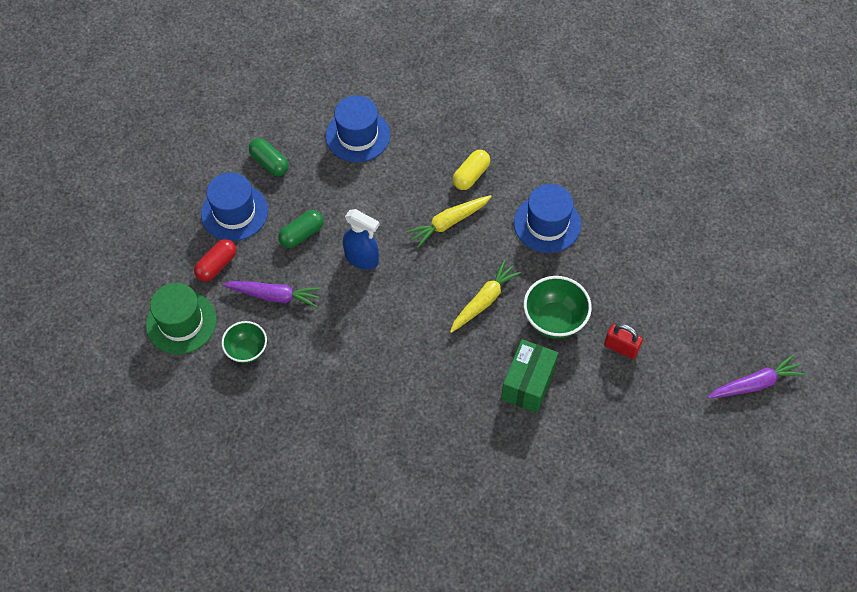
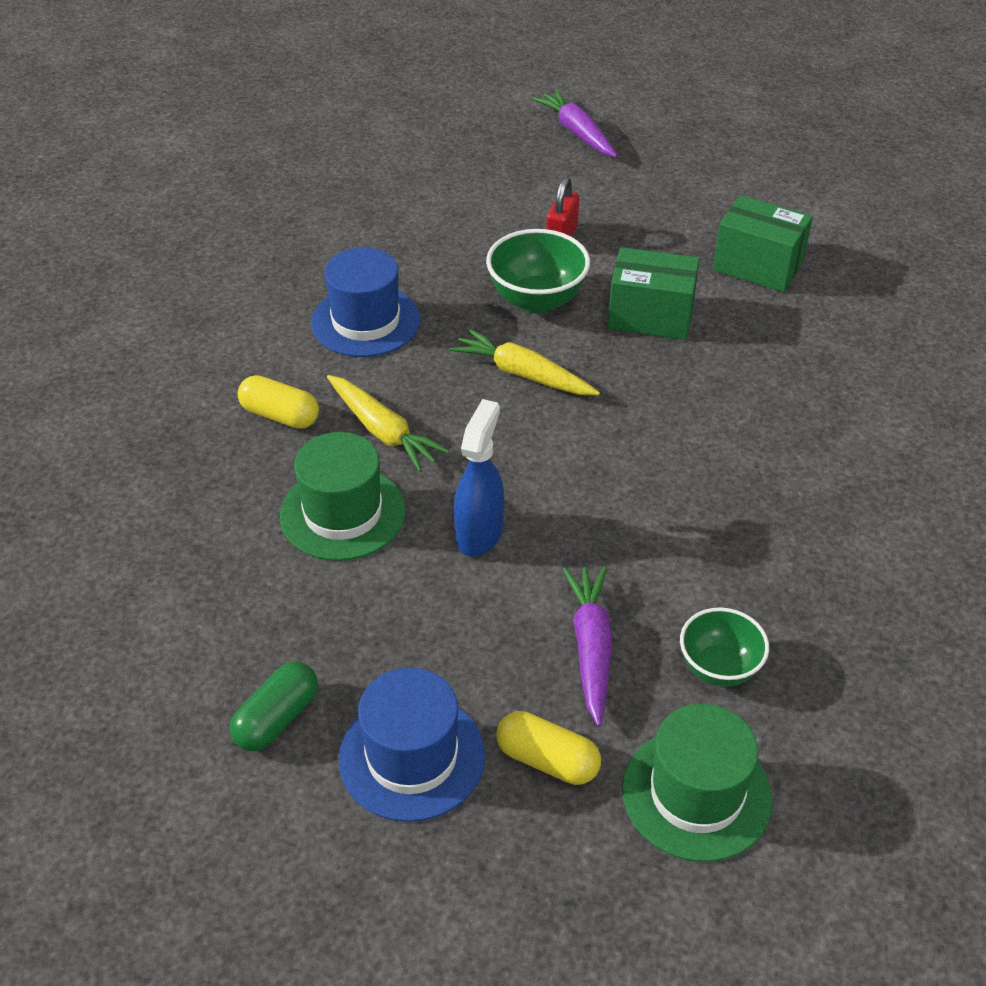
camera: 100 degrees left, 15 degrees down
(217, 265) = (547, 760): red capsule -> yellow capsule
(302, 234) = (444, 630): green capsule -> none
(357, 135) = (198, 583): blue hat -> none
(390, 198) = (343, 513): none -> green hat
(572, 466) = (758, 266): none -> green box

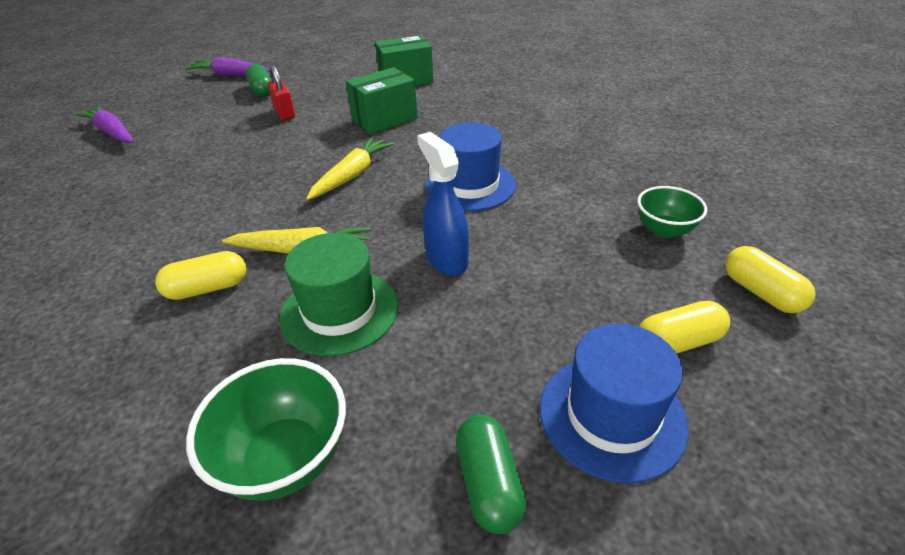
camera: 45 degrees left, 5 degrees down
(365, 321) = (207, 205): blue hat -> blue hat (470, 185)
(523, 374) = (352, 175): yellow carrot -> yellow carrot turned 135 degrees clockwise
(536, 300) = (310, 142): green bowl -> green bowl (285, 458)
(580, 183) = (262, 91): none -> green capsule
(591, 648) = (597, 268): purple carrot -> purple carrot (112, 132)
(696, 794) = (761, 292): green hat -> yellow capsule

